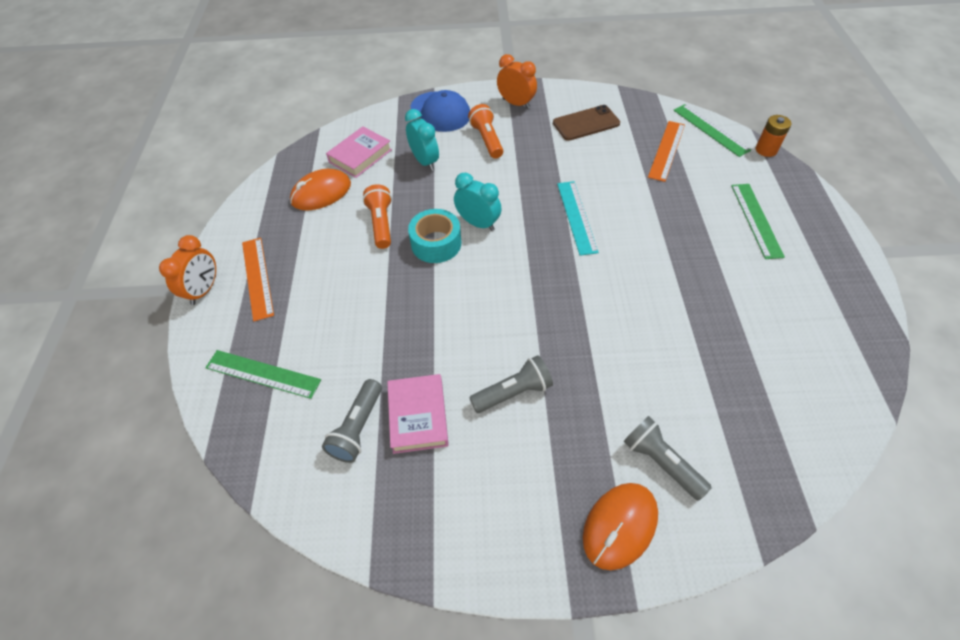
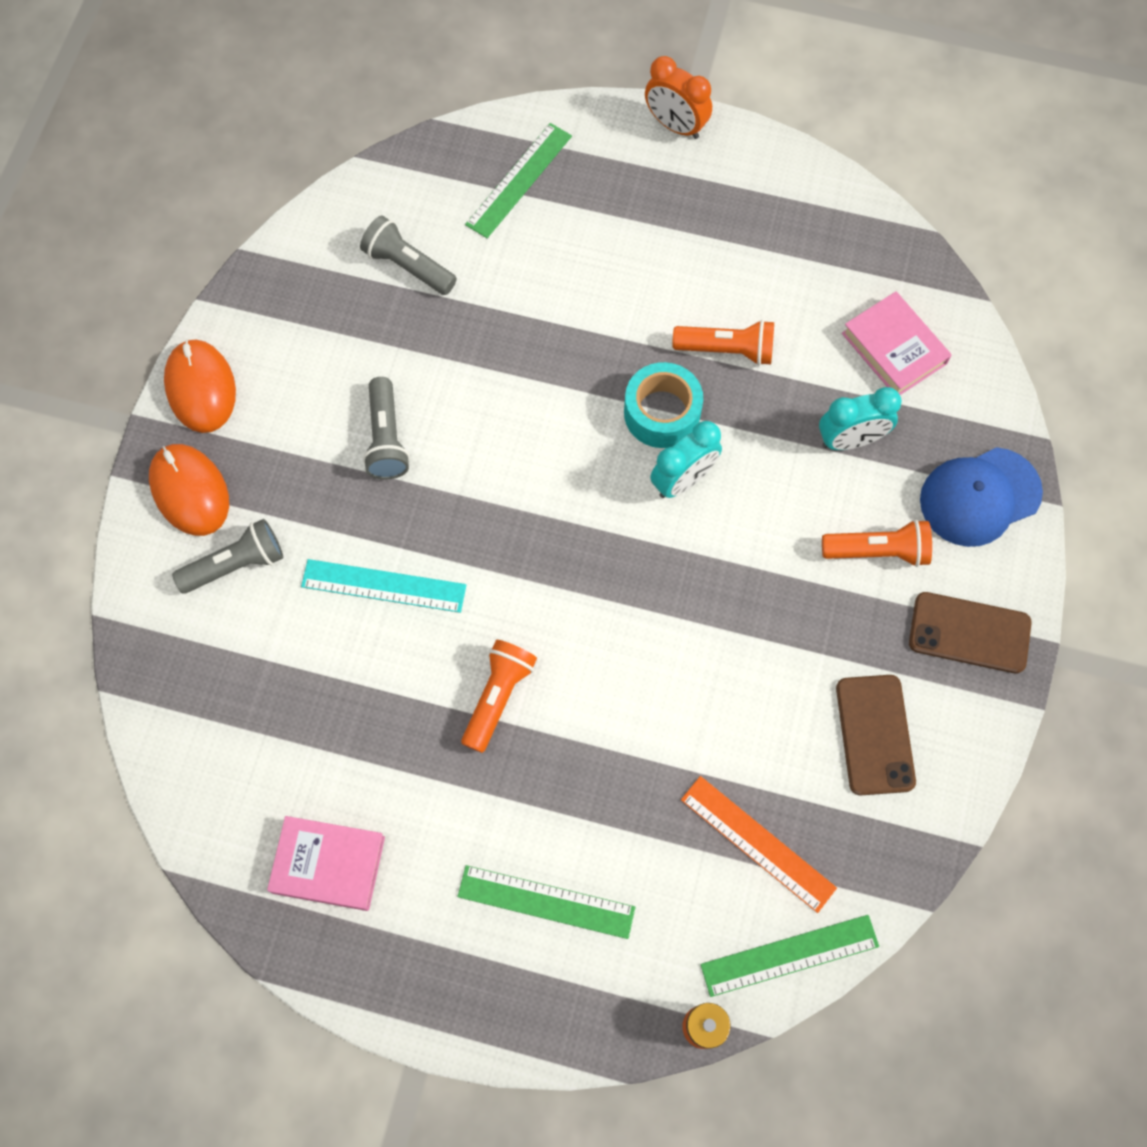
camera: 105 degrees right, 15 degrees up
(257, 277) = (676, 186): orange ruler -> none
(321, 193) = (821, 281): orange mouse -> orange mouse (201, 388)
(418, 416) = (397, 329): pink book -> pink book (328, 864)
(516, 103) = (969, 633): orange clock -> brown phone
(577, 217) = (648, 626): turquoise ruler -> turquoise ruler (383, 586)
(659, 272) = (498, 697): none -> orange flashlight

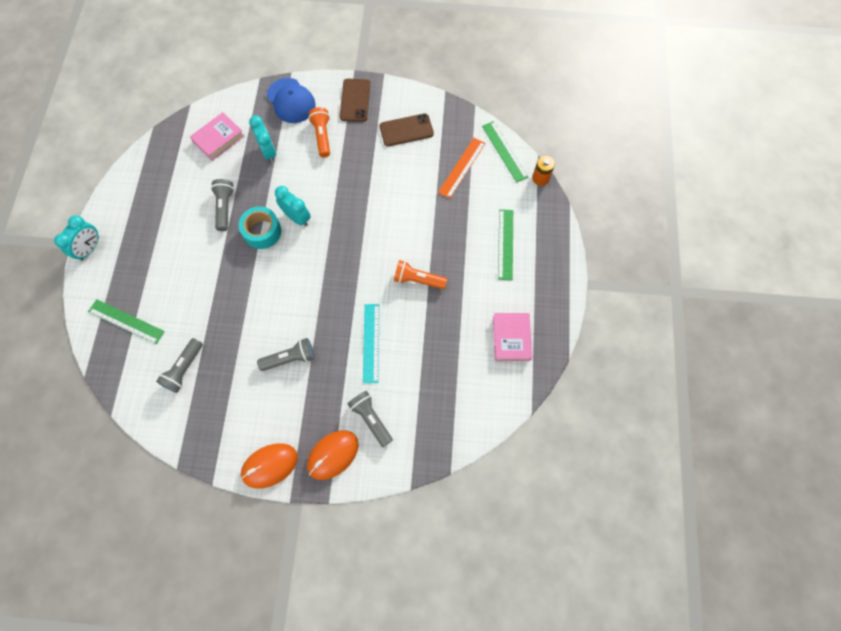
camera: 100 degrees left, 0 degrees up
(675, 126) = (90, 249): orange clock -> turquoise clock
(727, 350) = (225, 208): orange flashlight -> grey flashlight

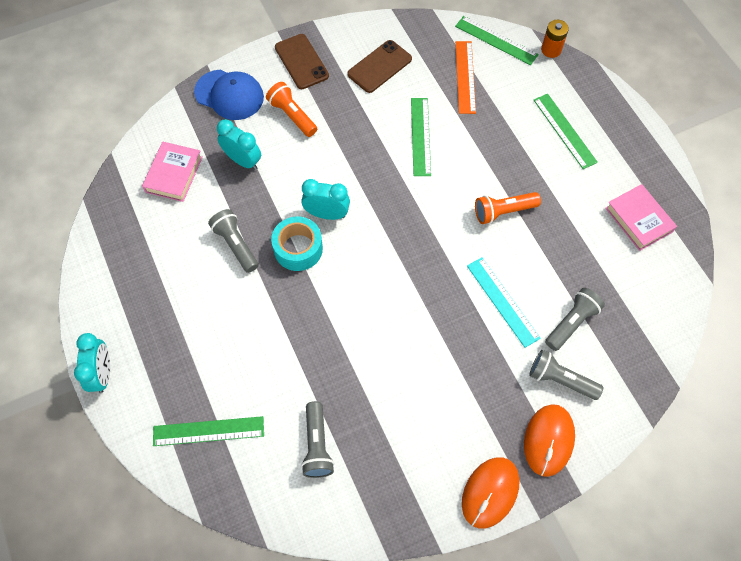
camera: 30 degrees left, 5 degrees down
(290, 358) = (428, 366): grey flashlight -> grey flashlight (571, 323)
(399, 195) = (420, 136): none -> green ruler

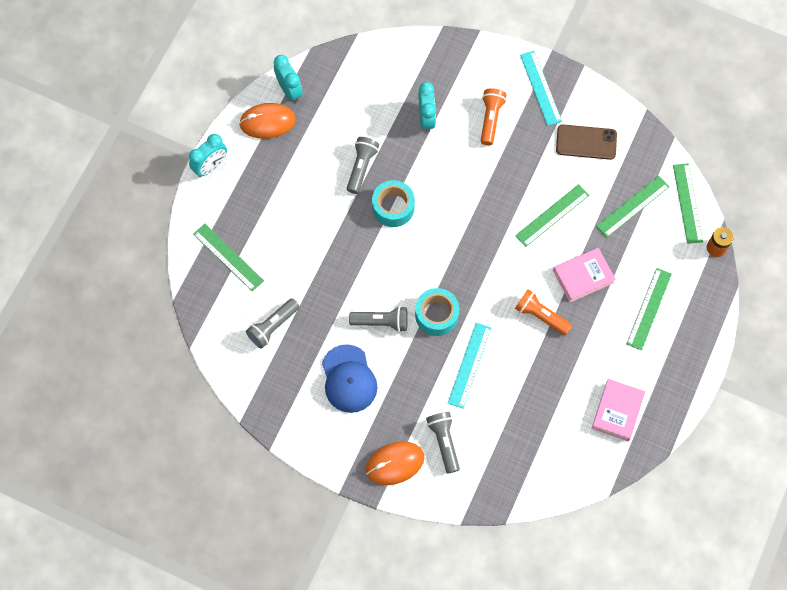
camera: 50 degrees right, 5 degrees up
(174, 174) = (377, 85): pink book -> pink book (583, 277)
(229, 95) = (469, 65): blue cap -> blue cap (349, 379)
(301, 62) = (540, 88): brown phone -> turquoise ruler
(327, 214) = (434, 204): turquoise clock -> turquoise clock (289, 90)
(432, 292) = (436, 315): none -> turquoise tape
(465, 77) = (633, 206): orange ruler -> green ruler
(490, 492) = (330, 452): orange mouse -> orange mouse (267, 122)
(571, 323) = (493, 421): grey flashlight -> grey flashlight (381, 322)

